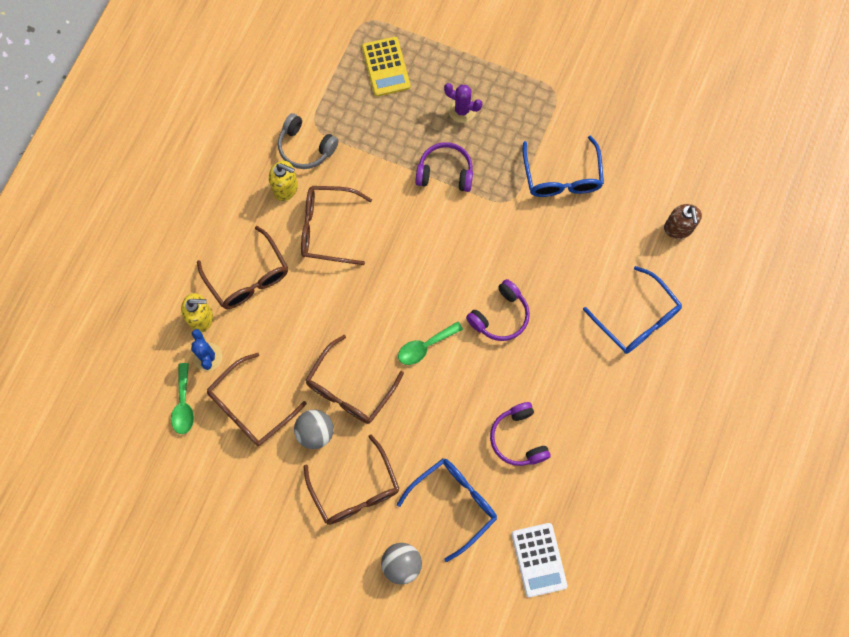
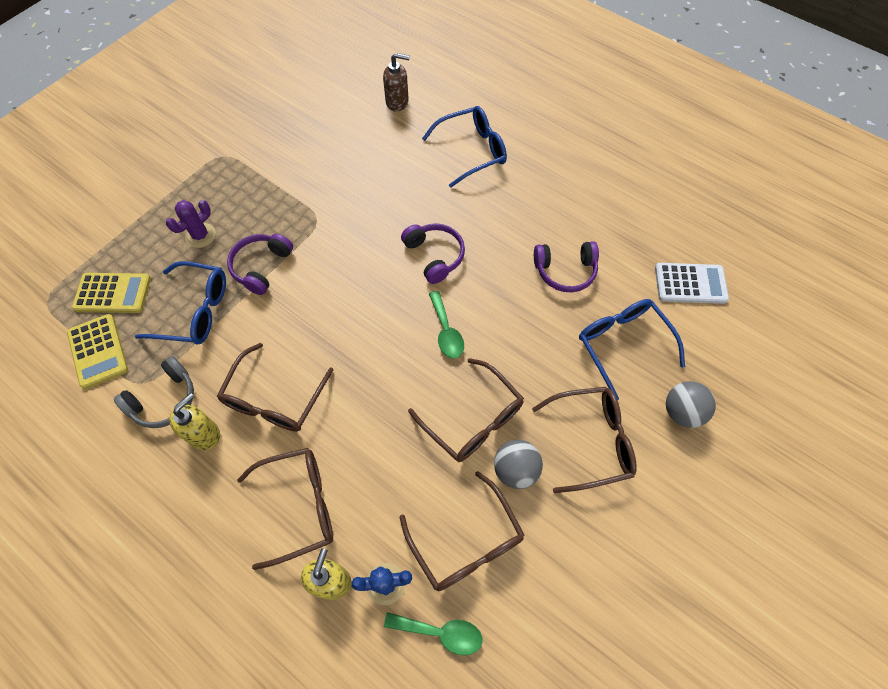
camera: 75 degrees left, 10 degrees down
(332, 81) = (98, 351): none -> yellow calculator
(562, 176) = (310, 171): blue glasses -> blue glasses (194, 311)

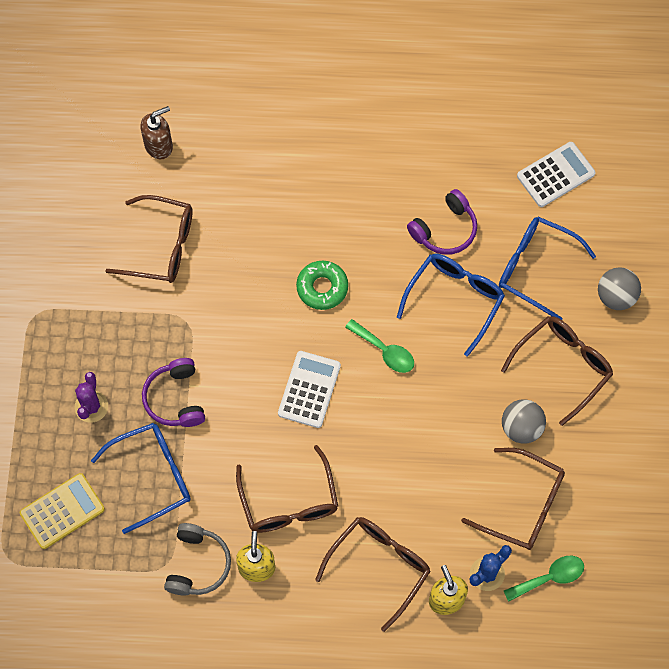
camera: 35 degrees left, 5 degrees up
(98, 351) = (100, 566): yellow calculator -> none
(363, 322) = (309, 389): none -> white calculator
(435, 256) = (322, 288): purple headphones -> green donut
(471, 151) = (274, 158): blue glasses -> blue glasses (454, 300)
(472, 419) = (460, 410): brown glasses -> brown glasses (160, 246)

